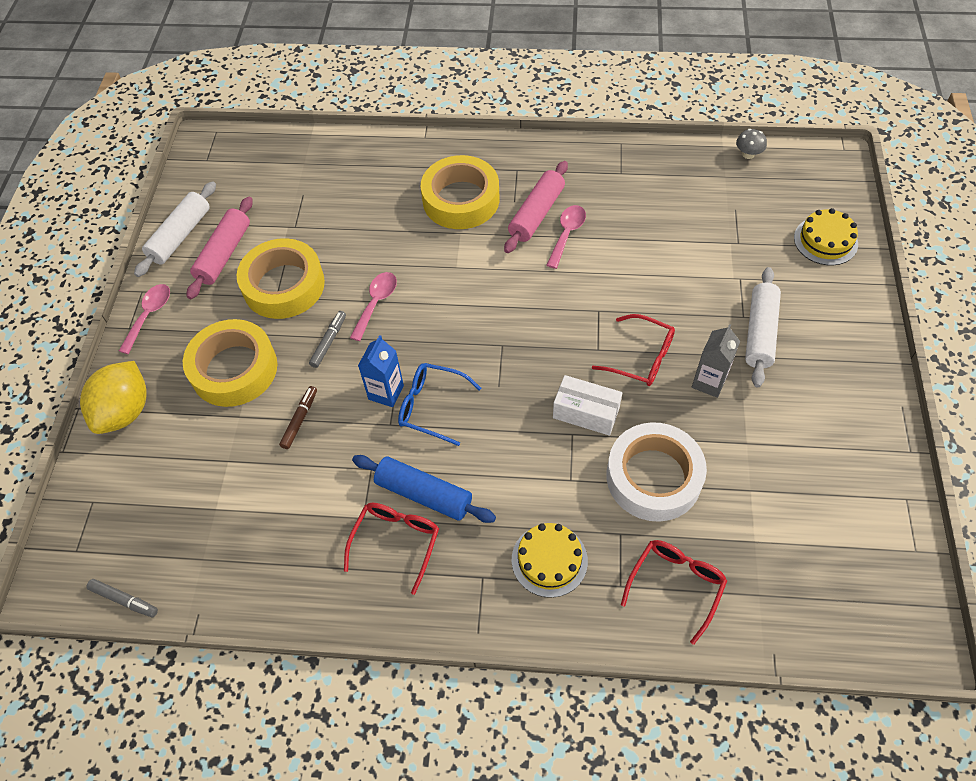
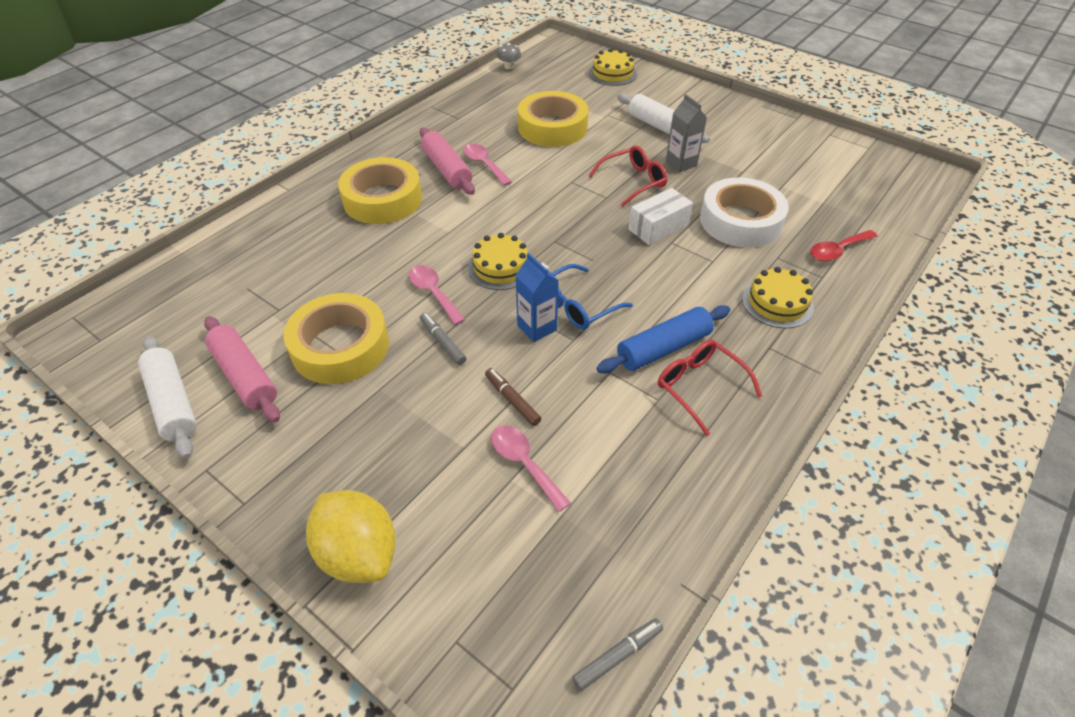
camera: 60 degrees left, 10 degrees down
(149, 316) = (249, 476): pink spoon -> pink spoon (524, 464)
(234, 369) = (401, 427): yellow tape -> yellow tape (552, 127)
(439, 327) = (500, 267): none -> yellow cake
(676, 585) = (837, 250): red glasses -> red spoon

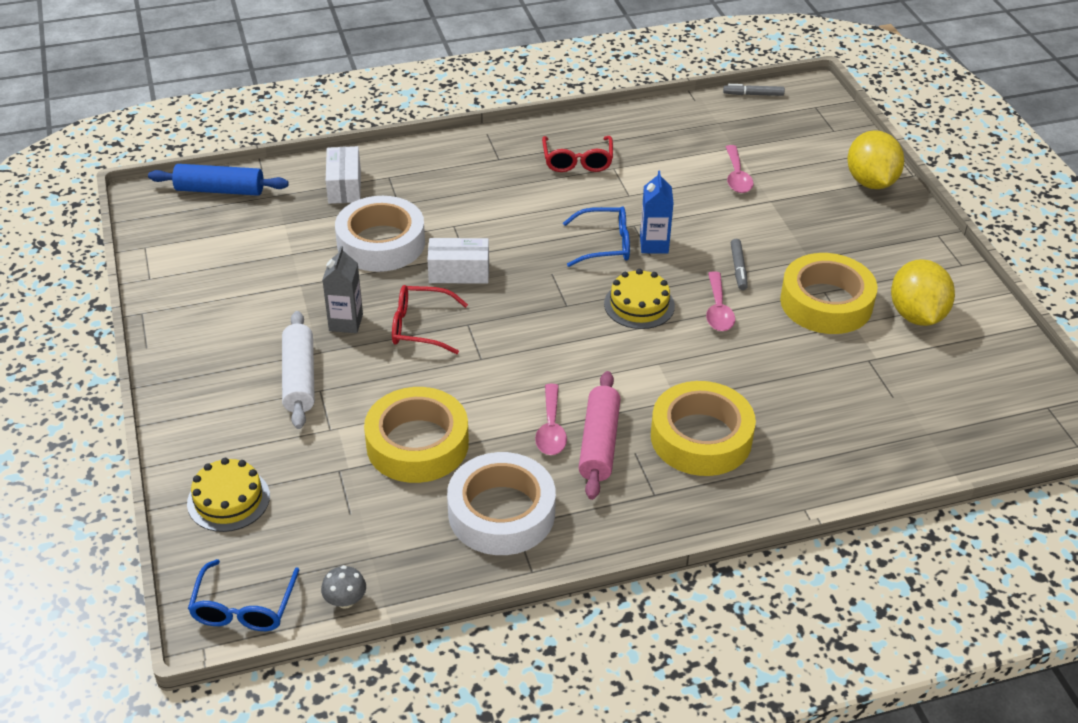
camera: 145 degrees left, 5 degrees down
(173, 403) = (981, 320): white rolling pin -> none
(245, 376) = (916, 315): pink rolling pin -> yellow lemon
(471, 119) = (501, 513): none -> white tape
(512, 400) = (715, 210): brown marker -> none
(550, 50) = (244, 607): none -> blue glasses
(663, 348) = (573, 190): blue rolling pin -> blue rolling pin (220, 190)
(777, 303) = (450, 178): yellow cake -> none
(837, 250) = (344, 186): red spoon -> white box

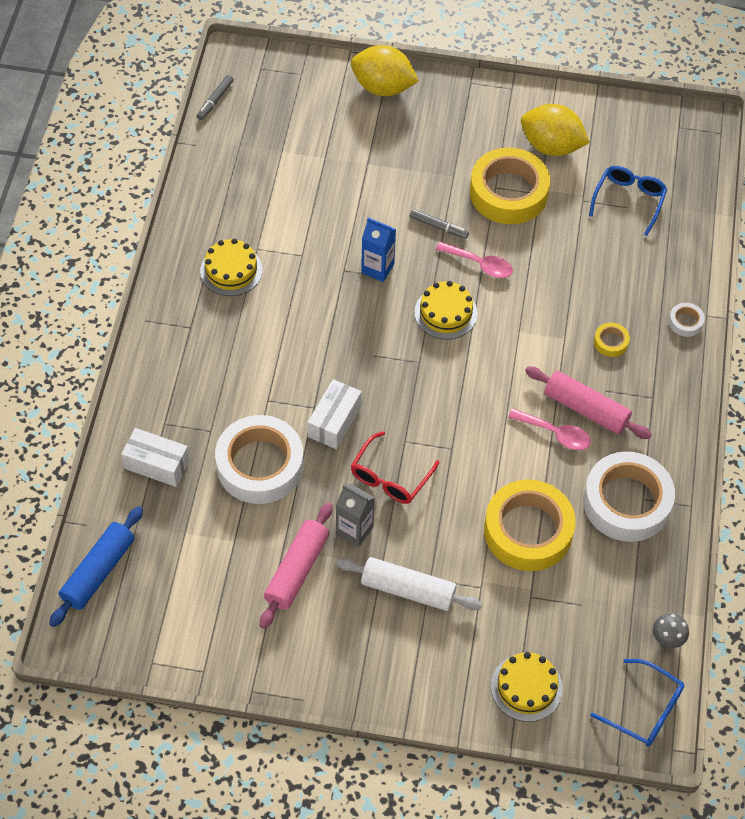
camera: 65 degrees left, 15 degrees up
(282, 300) = (297, 570): none -> pink rolling pin
(577, 161) = (231, 270): red glasses -> yellow cake
(605, 245) = (358, 302): blue glasses -> blue glasses (629, 201)
(701, 437) = (611, 342): yellow tape -> yellow tape, size x0.42
(737, 176) = (322, 170): pink spoon -> none
(779, 493) = (685, 322): none -> white tape

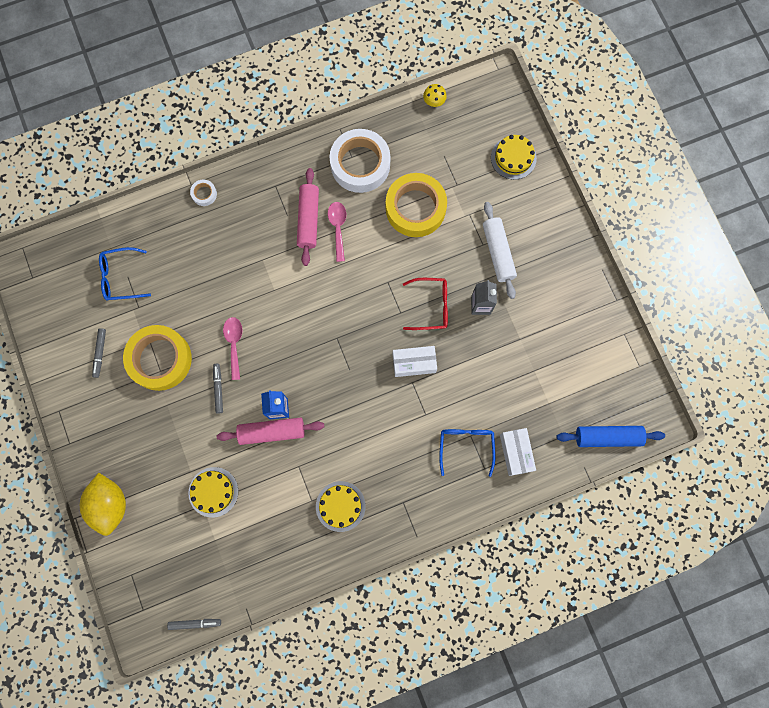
camera: 120 degrees left, 20 degrees up
(260, 465) = (474, 389): white tape -> none
(297, 570) = (528, 322): pink rolling pin -> pink rolling pin (272, 432)
(445, 313) = (287, 343): yellow cake -> yellow cake (213, 492)
(551, 146) = (100, 353): yellow lemon -> grey marker
(611, 342) = (248, 230): yellow tape -> none
(645, 710) = (485, 92): blue glasses -> blue glasses (466, 446)
(667, 638) = (434, 101): grey mushroom -> yellow mushroom

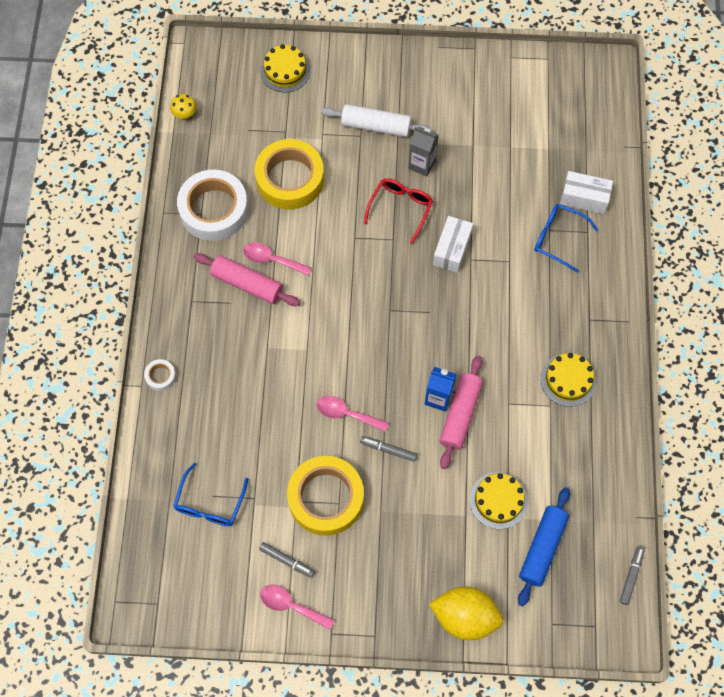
camera: 65 degrees left, 10 degrees down
(68, 372) = (291, 605): none -> pink spoon
(608, 437) = (603, 114): blue rolling pin -> blue rolling pin (542, 548)

